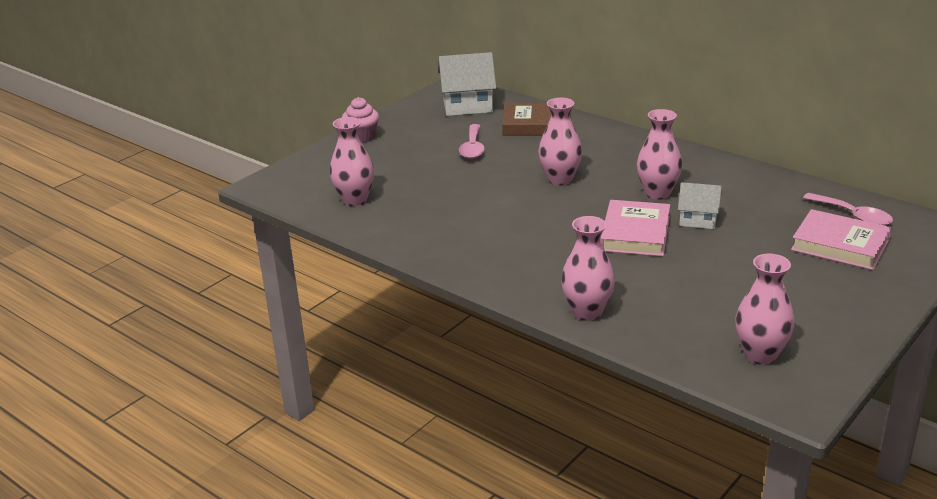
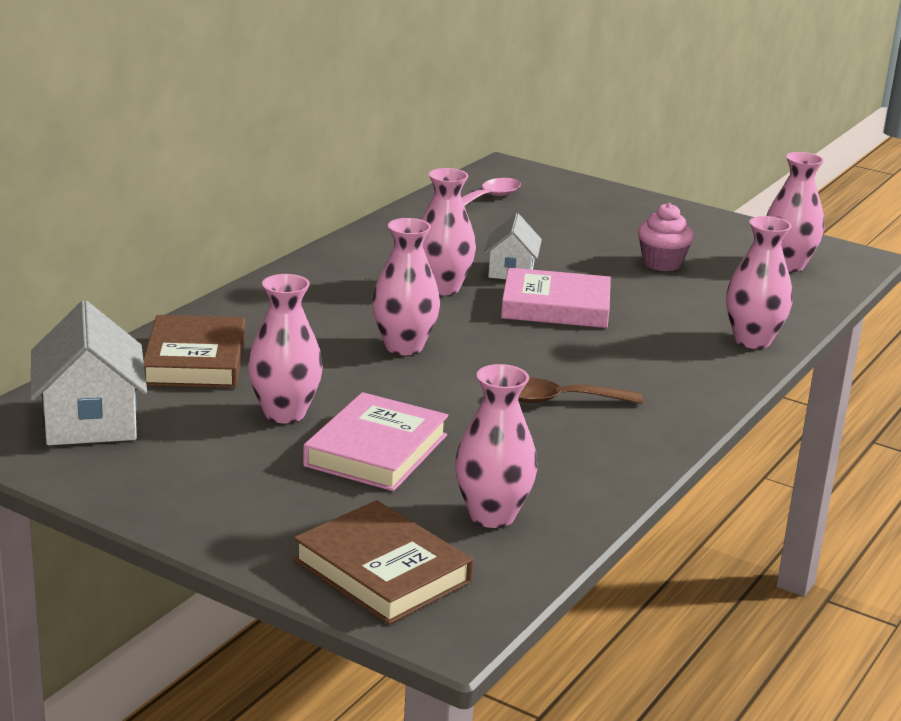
camera: 100 degrees left, 5 degrees down
(312, 172) = (382, 571): none -> brown book
(362, 137) = (220, 526): pink cupcake -> pink cupcake (662, 263)
(472, 148) = (284, 413): pink spoon -> pink vase
(486, 226) = (558, 400): none -> brown spoon
(840, 245) = (555, 212): pink book -> pink book (376, 450)

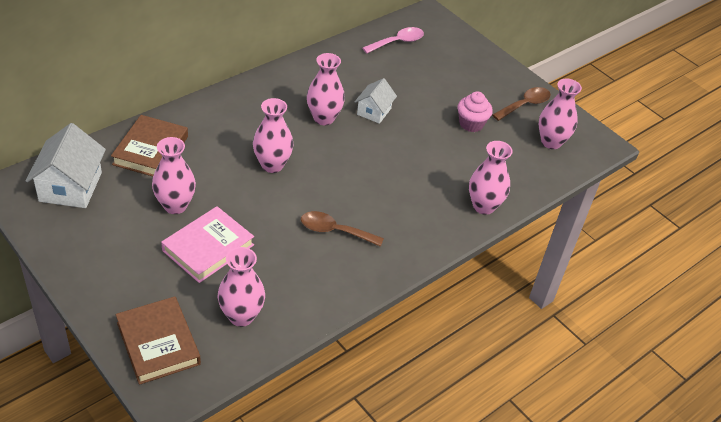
camera: 15 degrees right, 20 degrees up
(555, 306) = (382, 149): pink book -> none
(719, 235) = (525, 105): none -> brown spoon

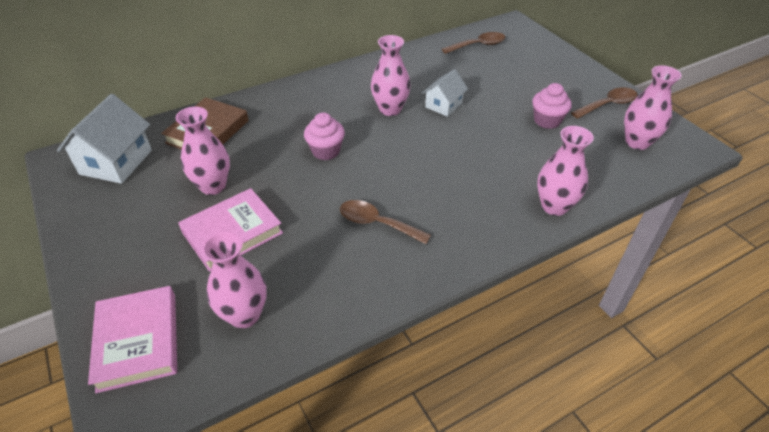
camera: 15 degrees right, 0 degrees up
(158, 343) = (138, 341): brown book -> pink book
(272, 165) = (326, 151): pink vase -> pink cupcake
(397, 42) = (478, 45): pink spoon -> brown spoon

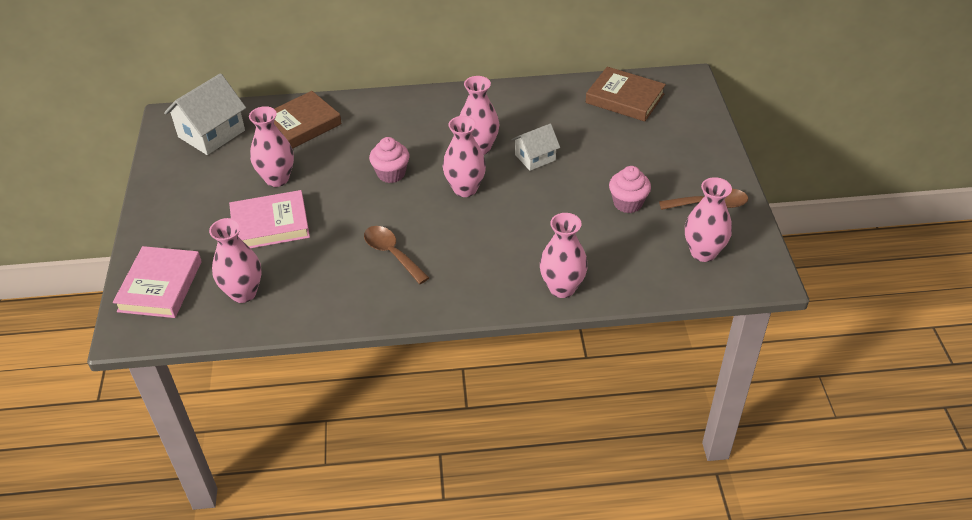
camera: 25 degrees right, 0 degrees up
(403, 146) = (465, 189): none -> pink vase
(478, 45) = (625, 98): brown spoon -> brown book

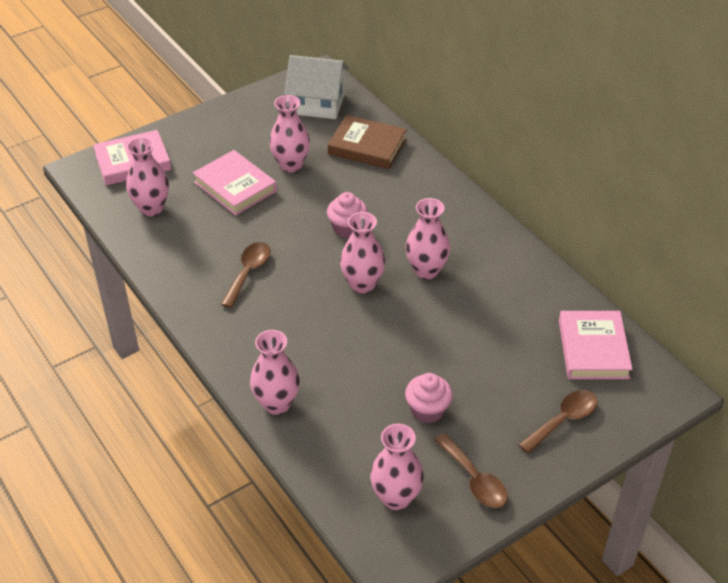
camera: 60 degrees right, 0 degrees up
(535, 157) = (443, 315): white house -> none
(625, 98) = (593, 349): brown book -> pink book
(681, 139) = (563, 420): none -> brown spoon

